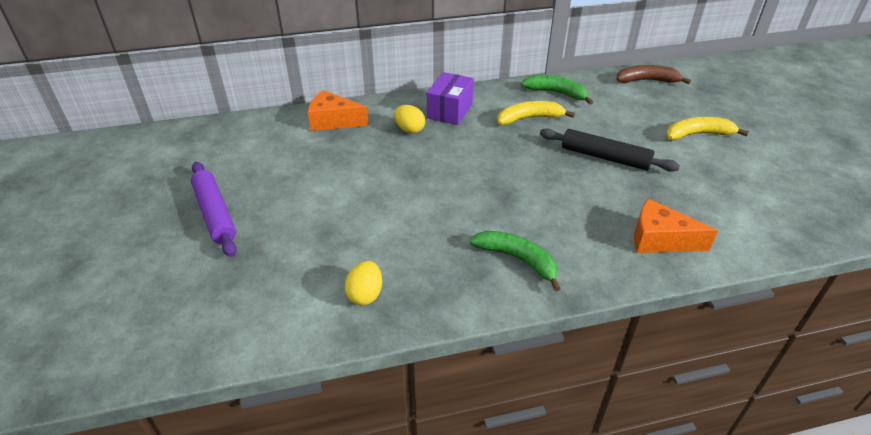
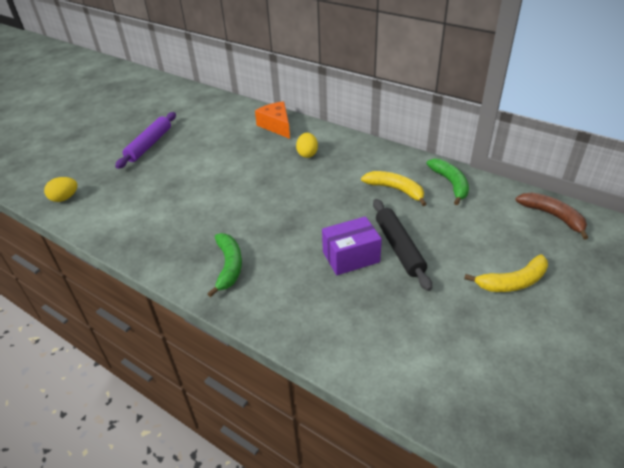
camera: 50 degrees right, 0 degrees up
(365, 294) = (137, 227): yellow egg -> yellow egg (65, 198)
(450, 111) = (352, 155): purple box -> purple box (351, 257)
(660, 239) = (330, 324): orange cheese -> none
(697, 134) = (513, 282): yellow banana -> yellow banana turned 120 degrees clockwise

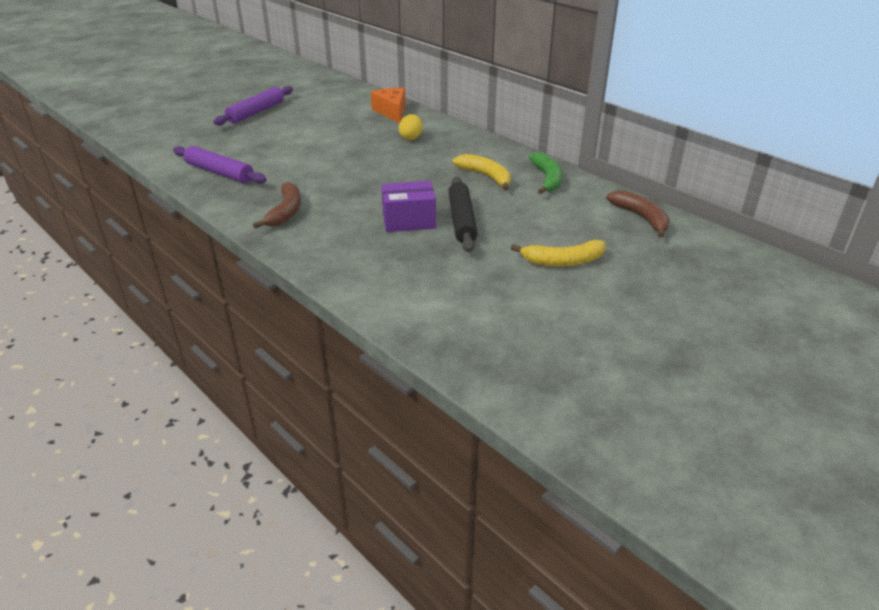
camera: 10 degrees right, 5 degrees down
(65, 198) = (156, 143): yellow egg -> none
(143, 226) = (219, 172): none -> purple rolling pin
(229, 266) = (286, 212): green banana -> brown banana

